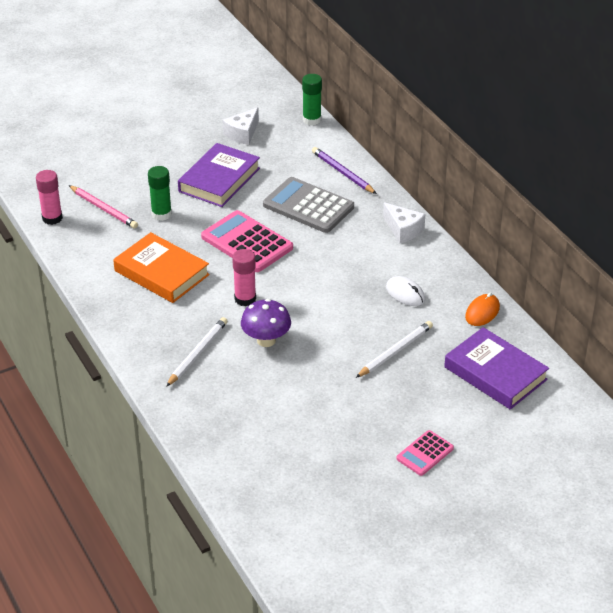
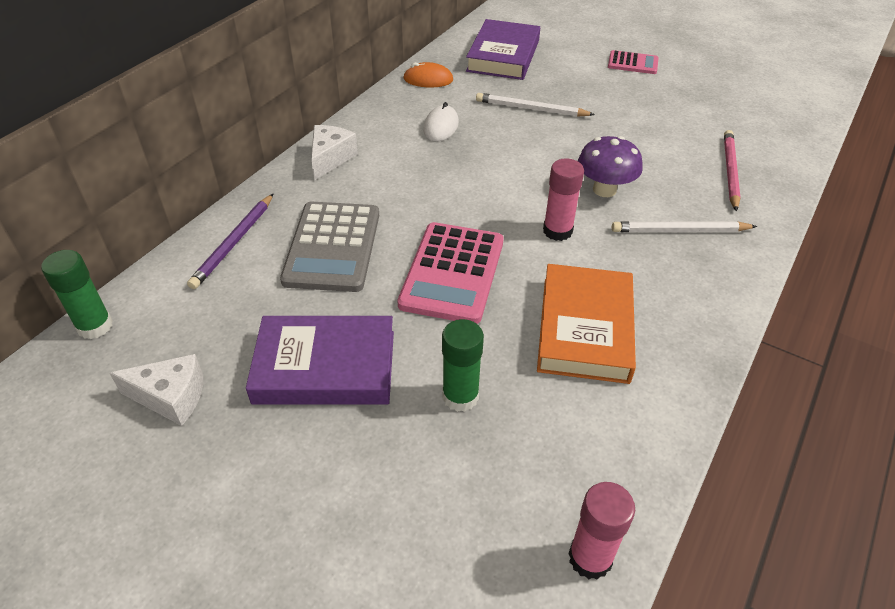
camera: 120 degrees left, 5 degrees up
(103, 209) = (505, 488): pink pencil -> pink pencil (730, 172)

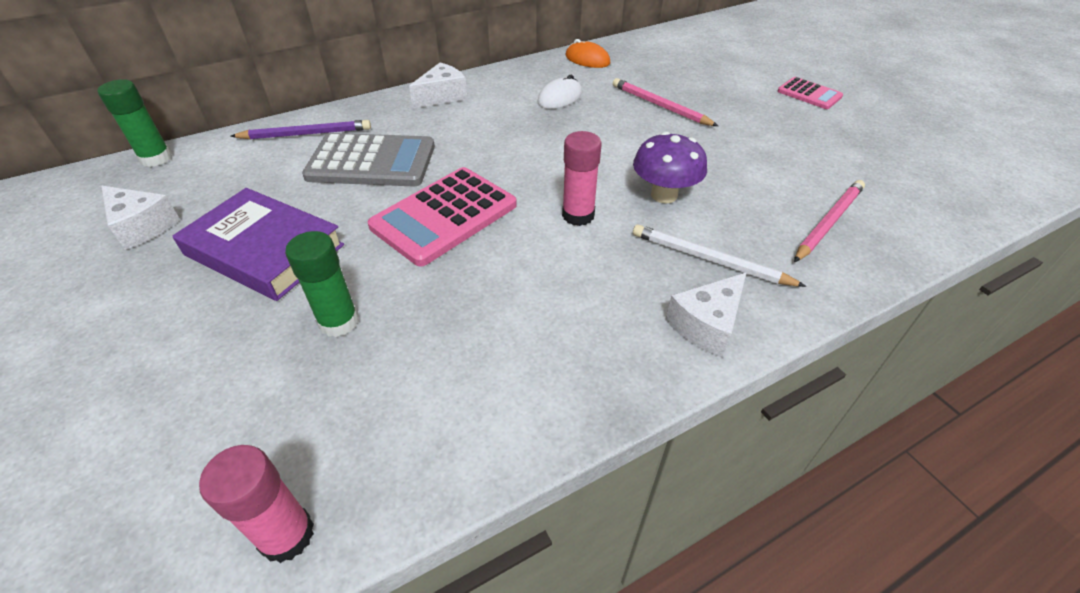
camera: 30 degrees right, 0 degrees up
(234, 243) = (306, 134): purple pencil -> purple pencil turned 150 degrees counterclockwise
(333, 247) = (371, 161): grey calculator -> grey calculator turned 120 degrees counterclockwise
(503, 56) = (677, 57): purple book -> none
(531, 109) = (660, 106): white pencil -> pink pencil
(585, 328) = (514, 312): orange book -> none
(718, 281) = (706, 325): none -> white cheese

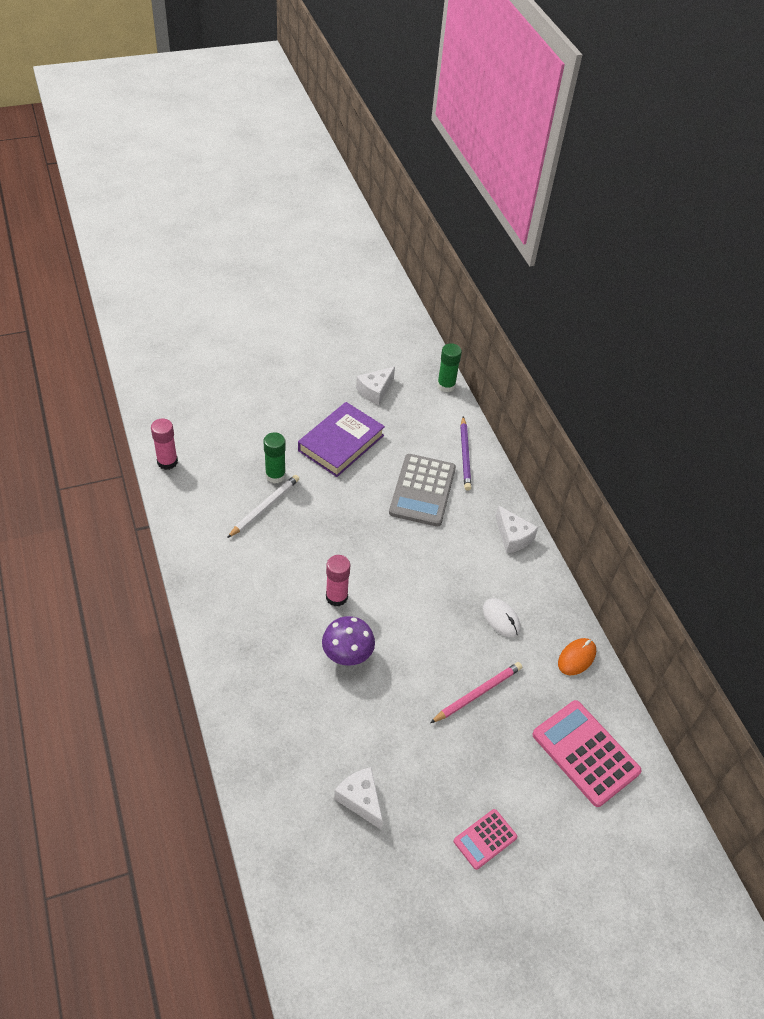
camera: 95 degrees right, 5 degrees up
(444, 216) = (352, 525): pink calculator -> pink calculator (585, 753)
(706, 325) = (222, 637): white cheese -> white cheese (360, 799)
(710, 259) = (274, 659): white pencil -> white pencil (264, 507)
(828, 223) = (291, 751): pink pencil -> none

